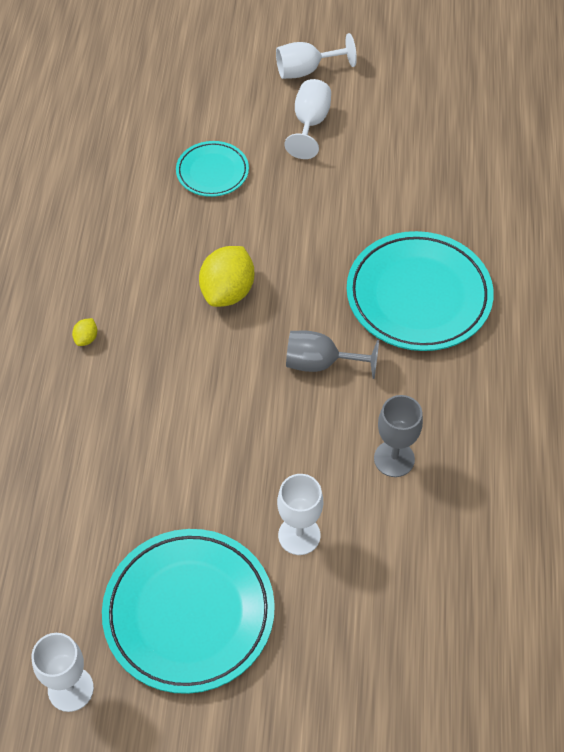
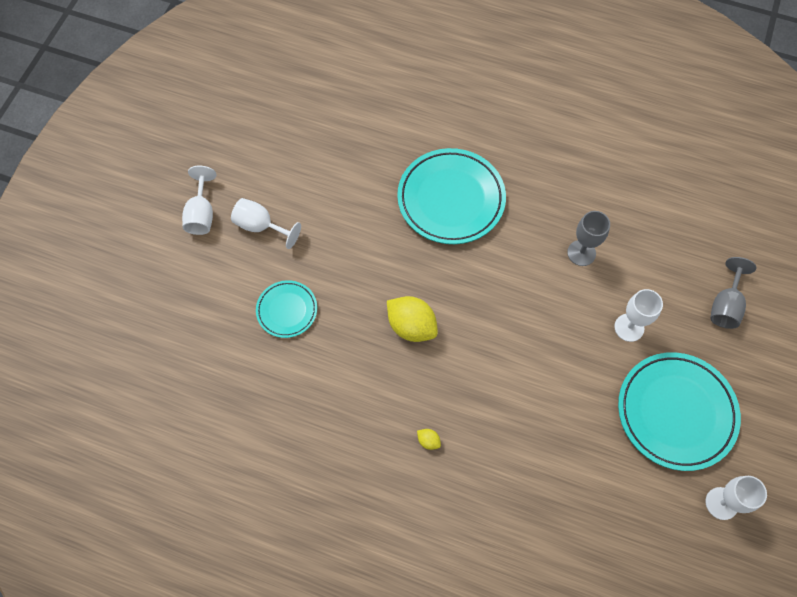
camera: 75 degrees left, 10 degrees up
(320, 363) = (493, 278): grey goblet -> grey goblet (725, 305)

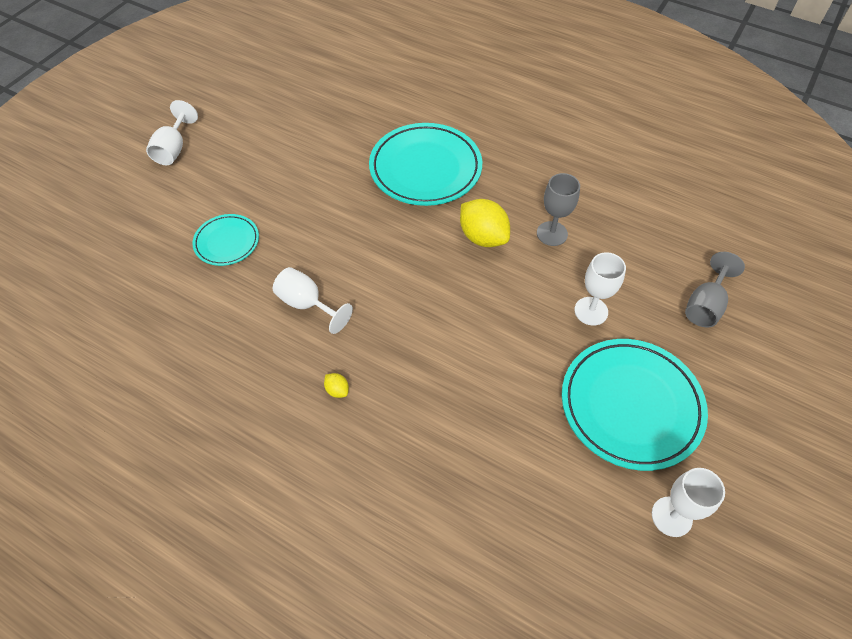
camera: 10 degrees right, 10 degrees down
(261, 226) = (227, 166): white goblet -> white goblet (307, 304)
(411, 326) = (352, 275): yellow lemon -> yellow lemon (483, 237)

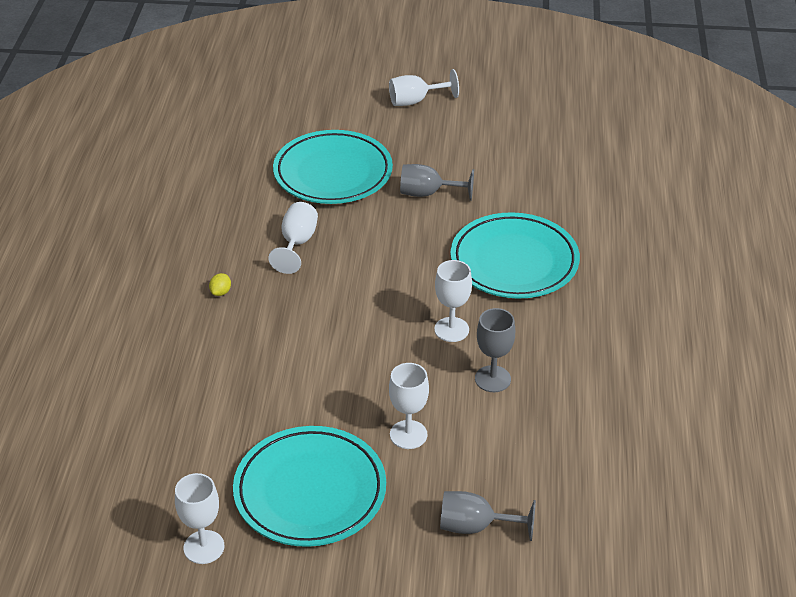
camera: 65 degrees right, 15 degrees down
(227, 242) = (333, 173): turquoise plate -> turquoise plate, size x1.86
(305, 188) = (428, 193): none -> grey goblet
(483, 237) = (451, 329): yellow lemon -> white goblet

